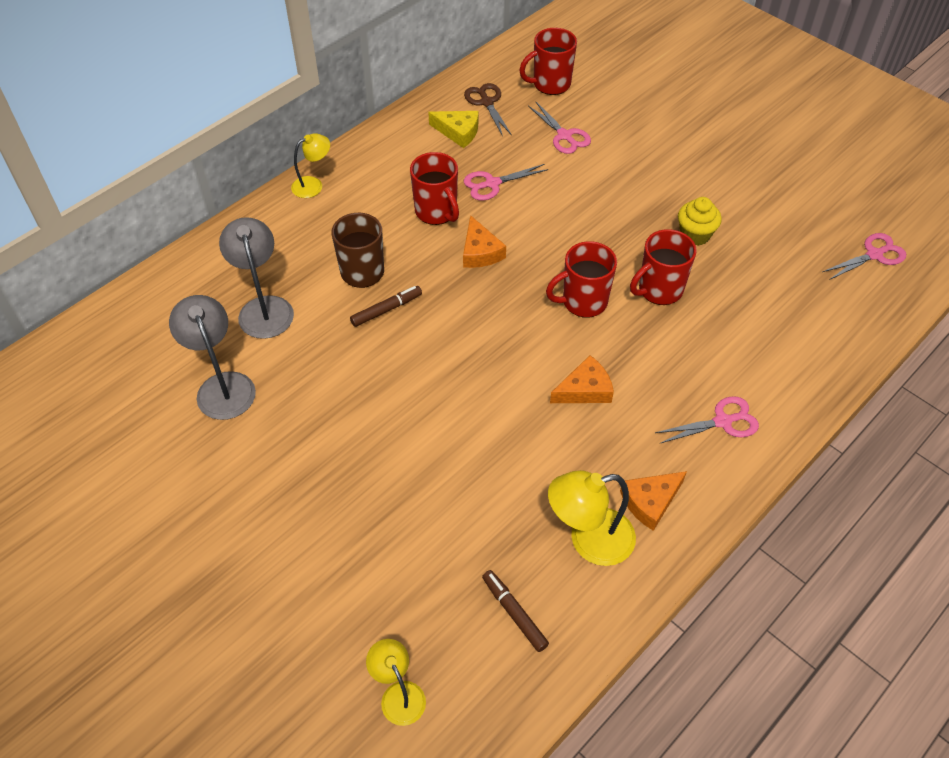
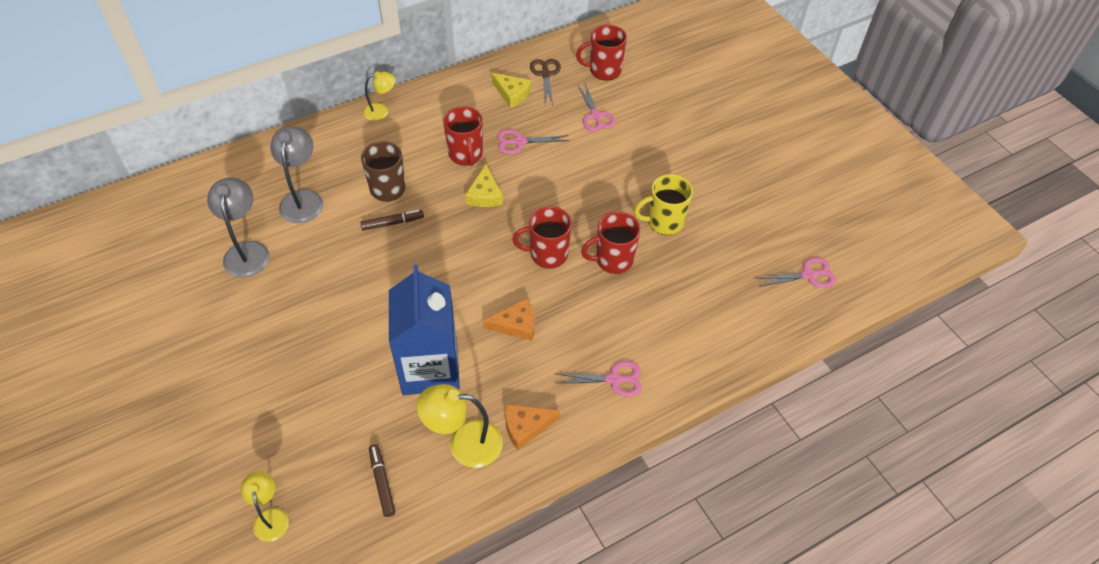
camera: 15 degrees right, 0 degrees up
(480, 252) = (485, 194): orange cheese -> yellow cheese
(509, 465) = (430, 368): none -> blue carton
(695, 235) = (664, 222): yellow cupcake -> yellow mug

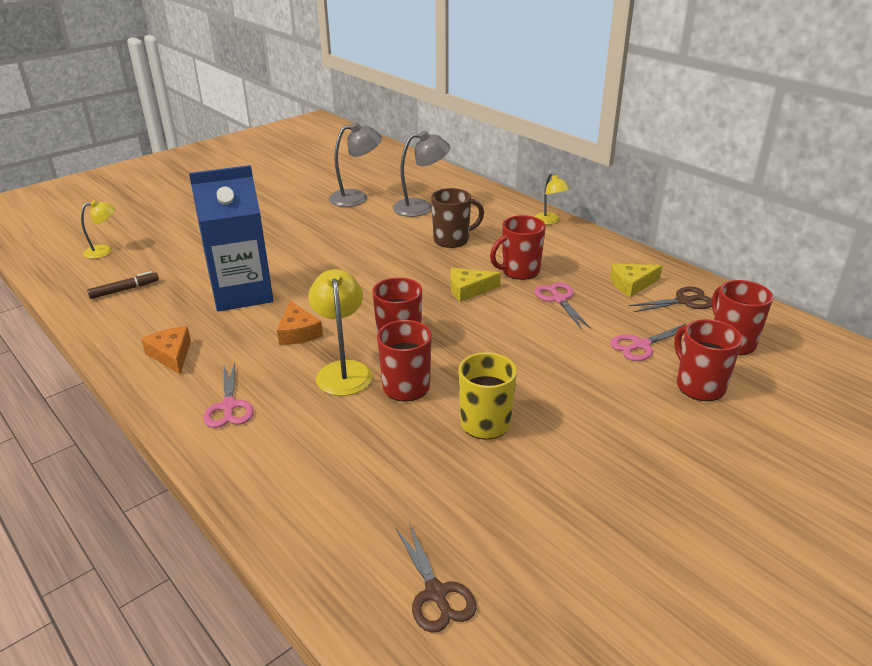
camera: 80 degrees right, 20 degrees down
(392, 223) = (409, 249): brown marker -> none
(464, 443) = (157, 323): yellow lamp -> yellow lamp (343, 370)
(512, 94) = (632, 284): yellow cheese -> yellow cheese turned 45 degrees clockwise
(648, 104) = (699, 386): none -> red mug
(808, 275) = (436, 593): pink scissors -> brown scissors

